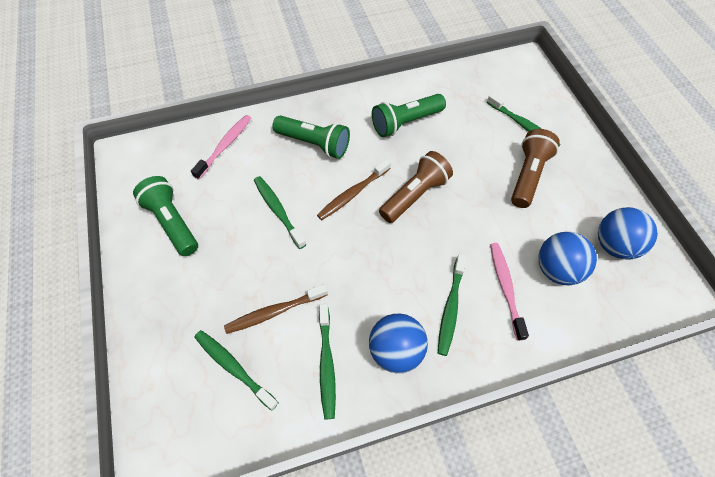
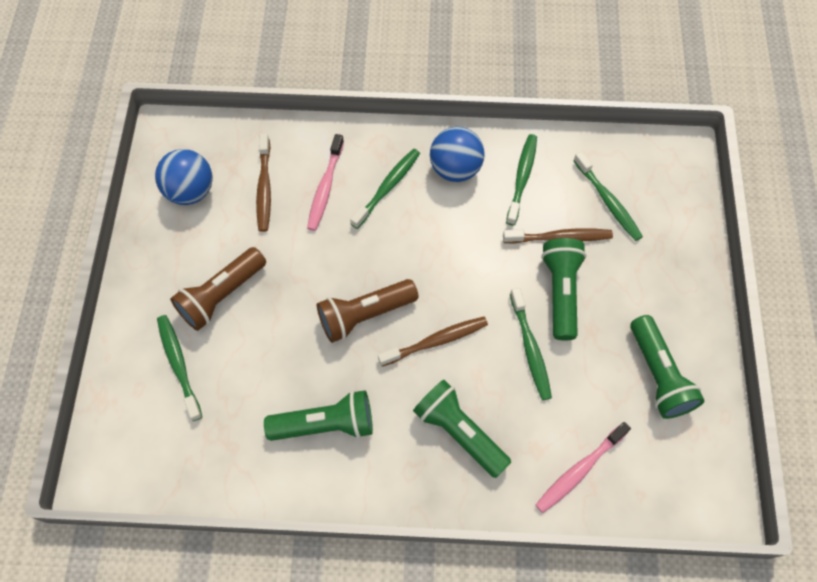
camera: 160 degrees left, 5 degrees up
(263, 262) = (561, 292): none -> green flashlight
(557, 269) = (264, 188): blue ball -> brown toothbrush

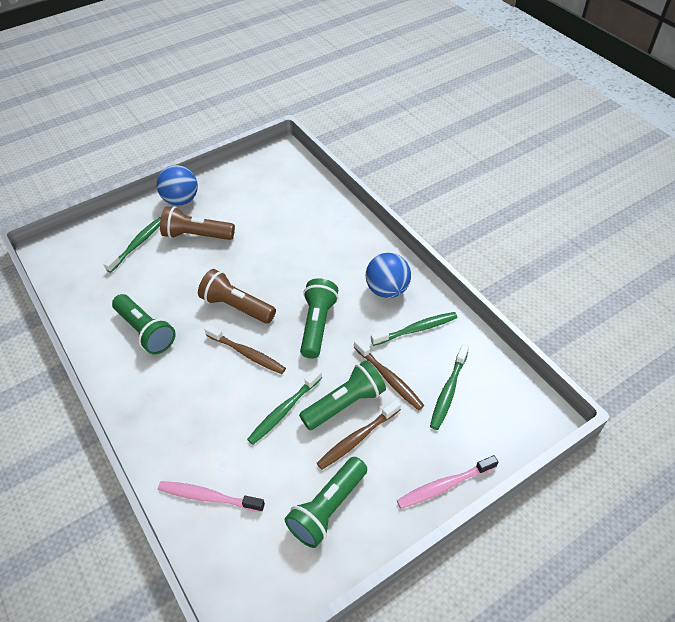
camera: 55 degrees right, 15 degrees down
(190, 191) = (253, 184): blue ball -> blue ball (181, 200)
(264, 188) = (285, 211): brown toothbrush -> brown toothbrush (357, 438)
(325, 187) = (310, 237): pink toothbrush -> pink toothbrush (444, 486)
(387, 187) = (339, 265): green toothbrush -> none
(459, 432) = (188, 405): green flashlight -> green flashlight (317, 325)

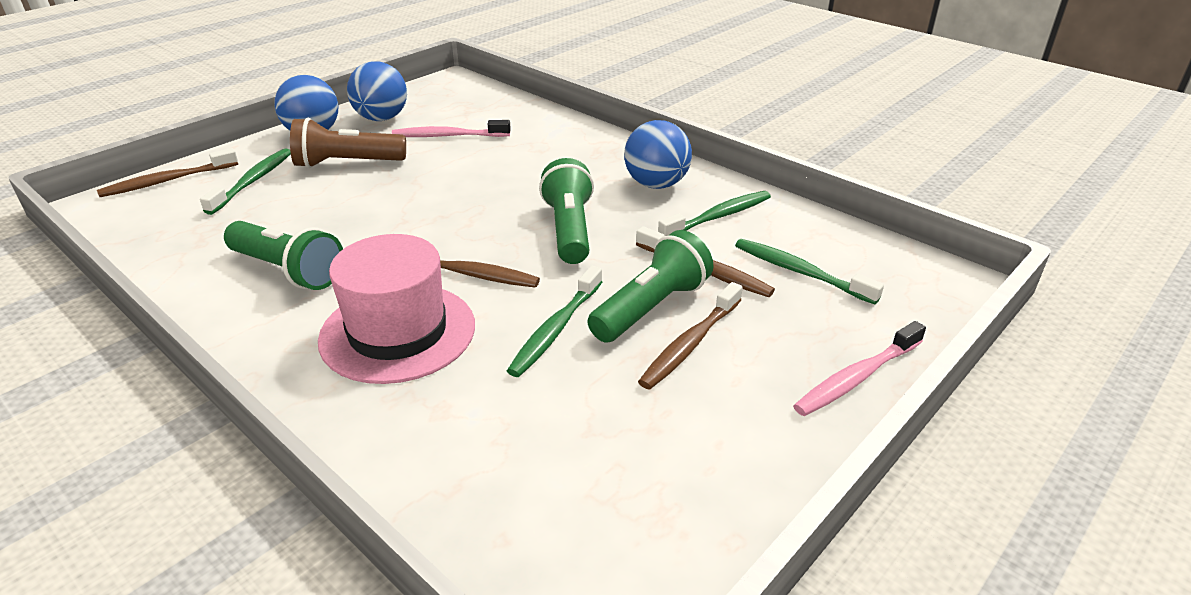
camera: 15 degrees left, 15 degrees down
(88, 235) = (167, 181): none -> brown toothbrush
(196, 395) = (398, 332): none -> pink hat
(208, 497) = (461, 461): pink toothbrush -> pink toothbrush (448, 136)
(227, 190) = (381, 118): none -> blue ball
(237, 306) = (434, 226): brown flashlight -> none
(328, 508) = (682, 439): green flashlight -> none
(448, 391) = (800, 272): green toothbrush -> green toothbrush turned 120 degrees clockwise

